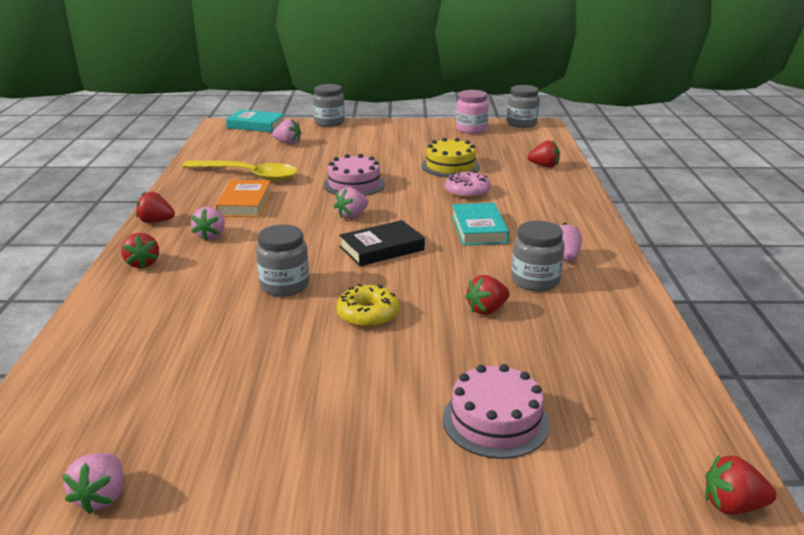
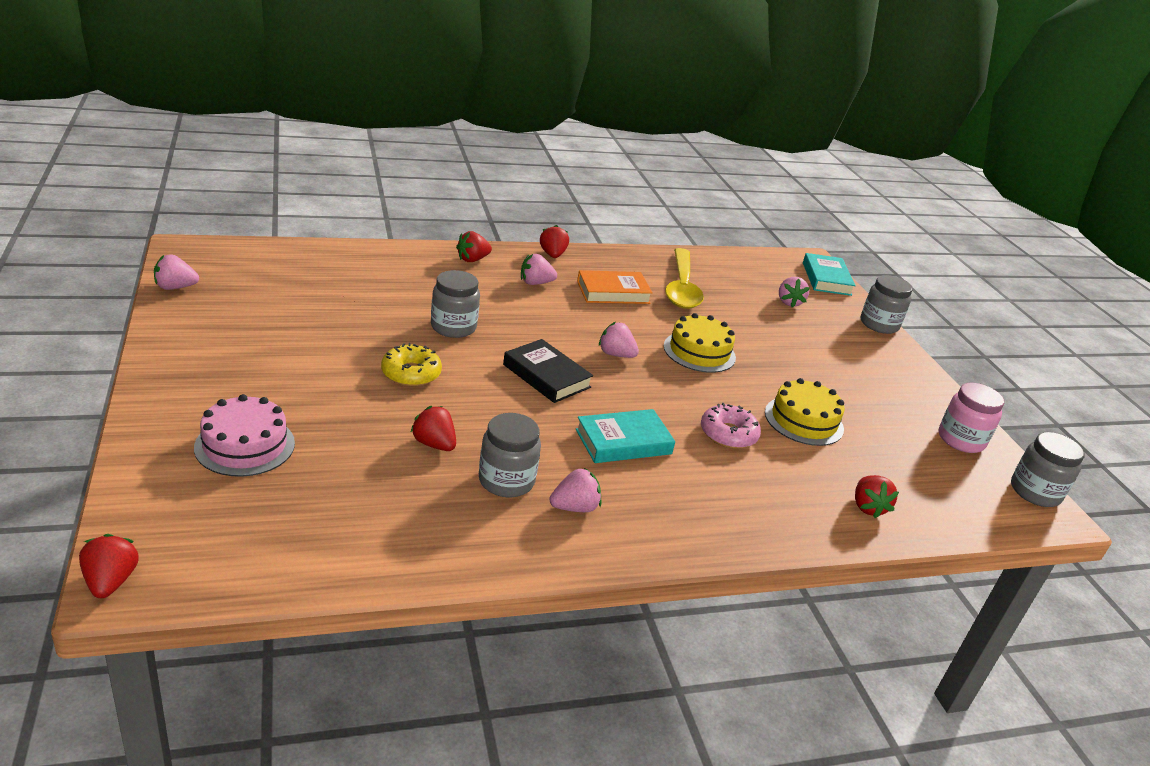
camera: 70 degrees right, 5 degrees up
(354, 184) = (699, 352): pink cake -> yellow cake

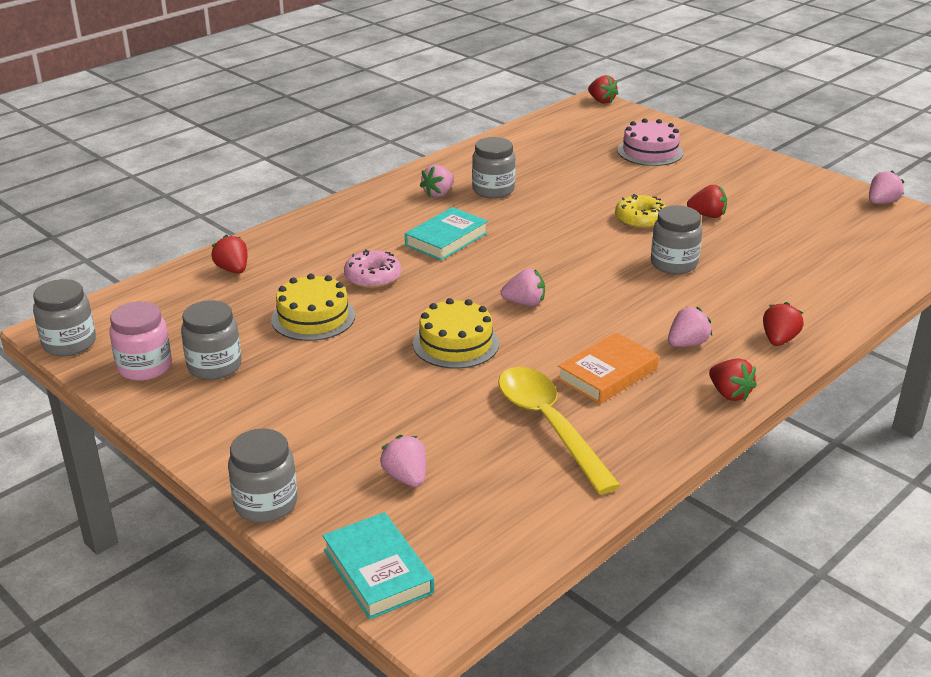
camera: 155 degrees right, 0 degrees up
(434, 444) = (559, 190): red strawberry -> red strawberry (707, 215)
(546, 376) = (553, 259): black book -> none
(900, 416) = (214, 366): none -> grey jar

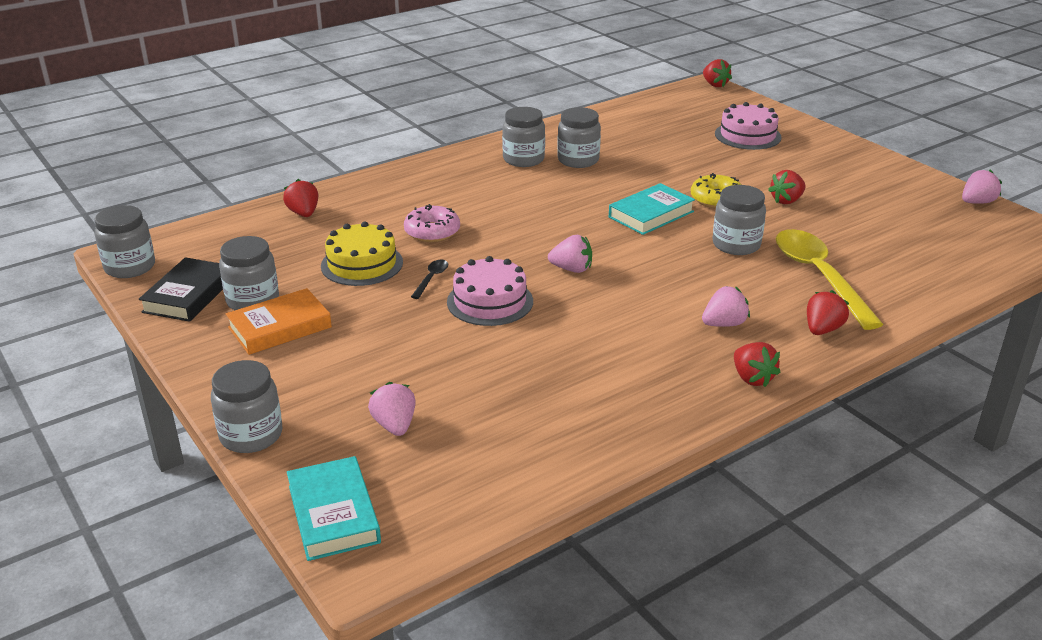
camera: 10 degrees right, 0 degrees up
(145, 367) = (189, 295): pink jar -> black book
(389, 326) = (431, 279): none -> black spoon
(438, 193) = (523, 159): pink strawberry -> grey jar
(446, 239) = (516, 202): turquoise book -> turquoise book (651, 214)
(456, 343) = (490, 301): yellow cake -> pink cake
(549, 425) = (554, 390): yellow spoon -> yellow spoon (819, 276)
(607, 374) = (631, 346): orange book -> orange book (280, 327)
(707, 215) = (786, 200): red strawberry -> red strawberry turned 120 degrees clockwise

